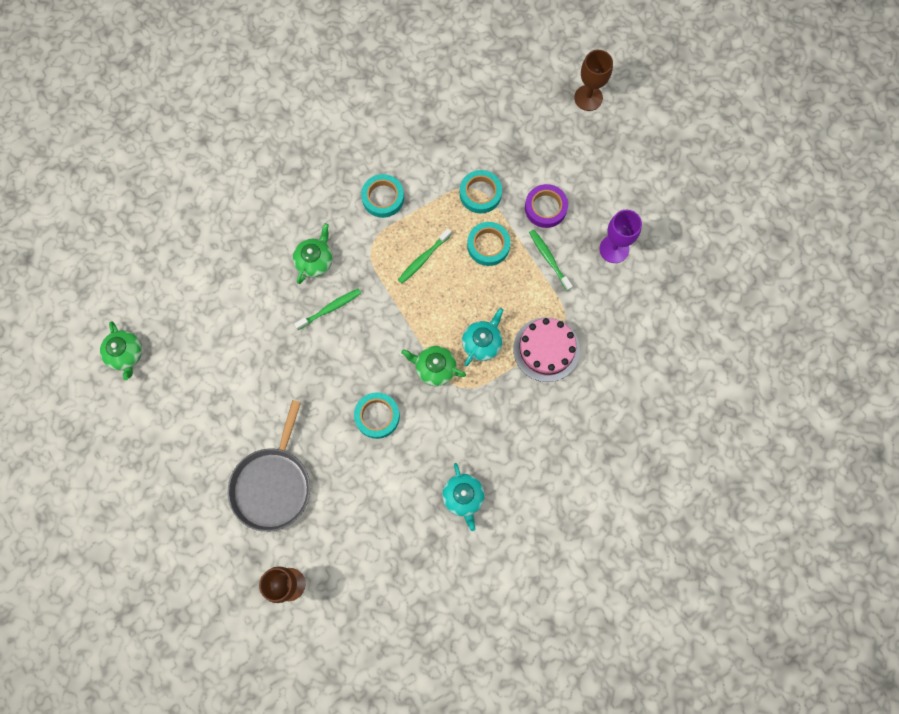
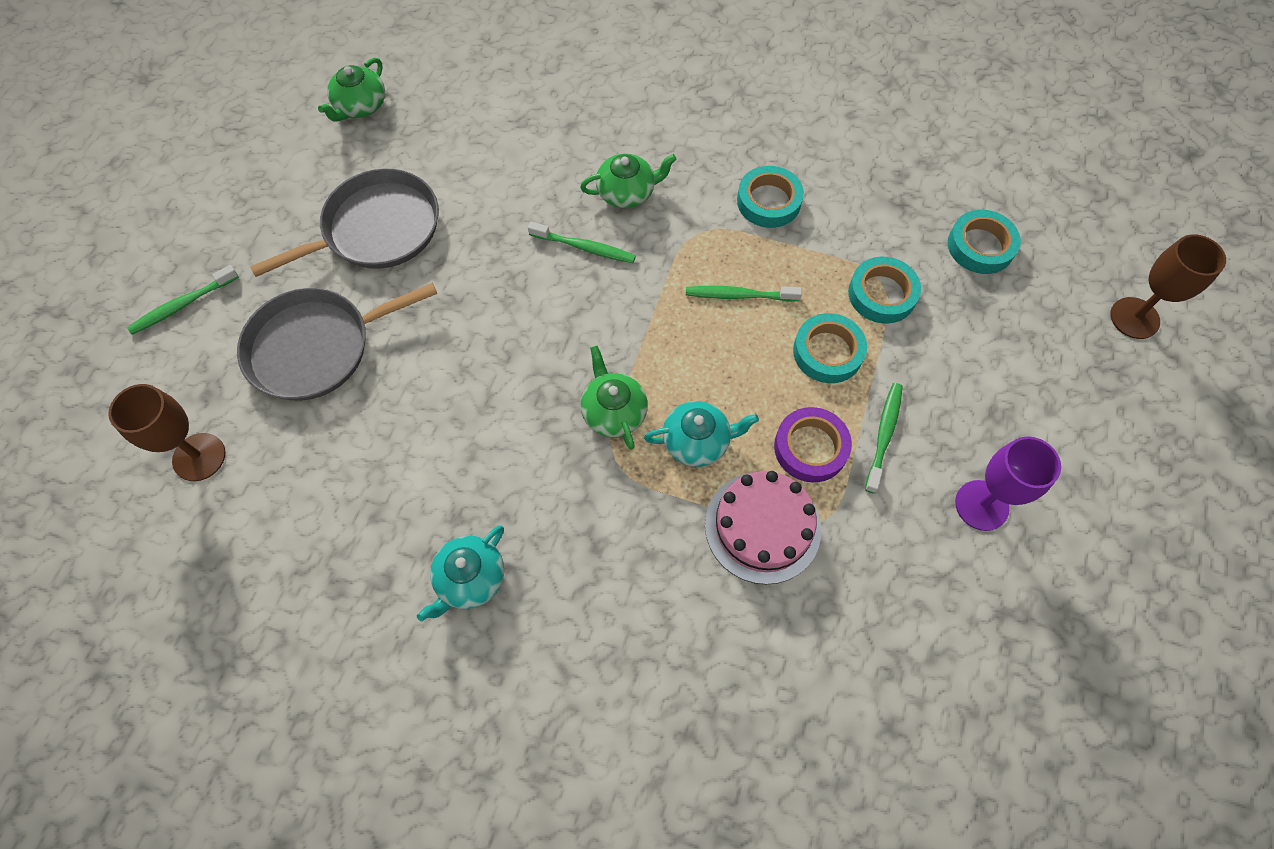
camera: 50 degrees right, 10 degrees down
(183, 538) = (182, 305): none -> green toothbrush
(223, 404) = (376, 229): none -> grey pan
(377, 416) = (495, 394): turquoise tape -> turquoise tape (980, 246)
(545, 208) = (944, 379): purple tape -> purple tape (810, 448)

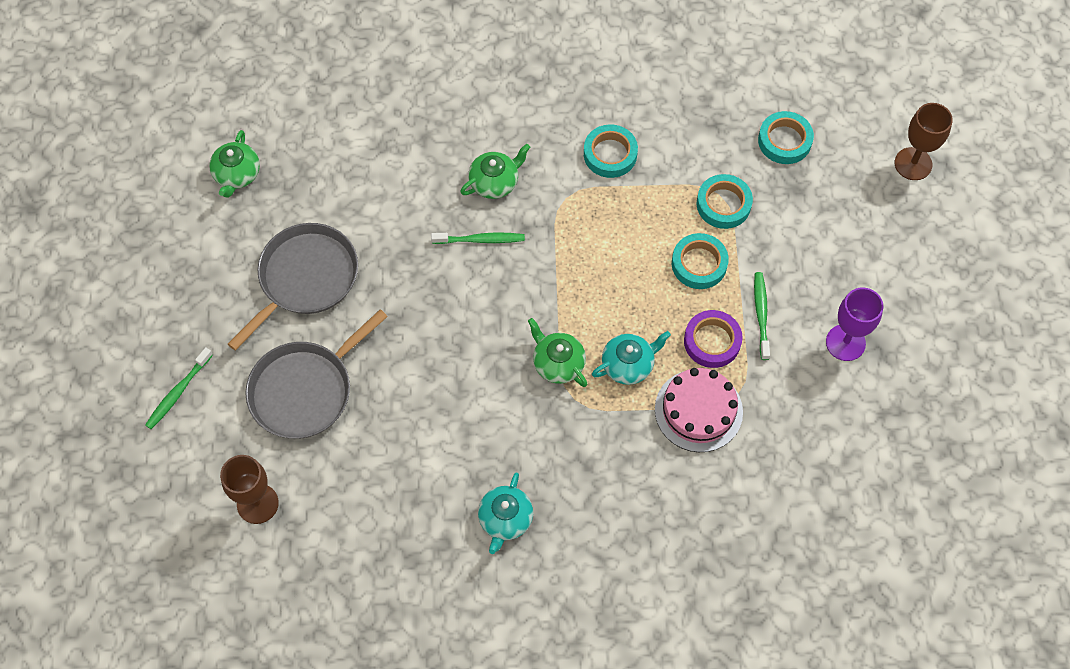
camera: 20 degrees left, 0 degrees up
(739, 295) = (616, 240): green toothbrush -> none

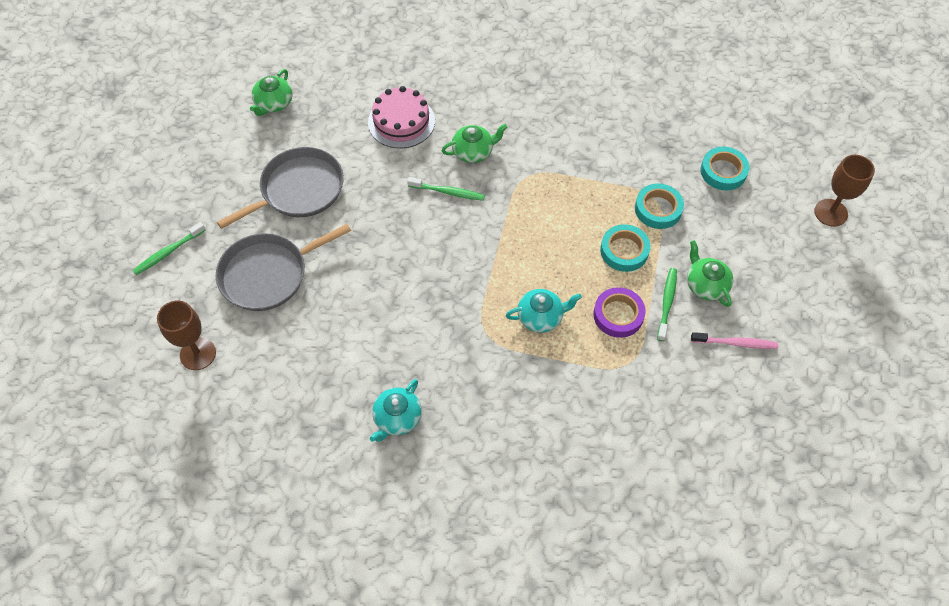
camera: 15 degrees right, 5 degrees down
(558, 363) = (481, 302): green teapot -> green teapot (706, 285)
(610, 154) = (574, 151): turquoise tape -> none
(698, 410) = (590, 368): pink cake -> pink cake (401, 121)
(845, 342) = (735, 343): purple goblet -> pink toothbrush

